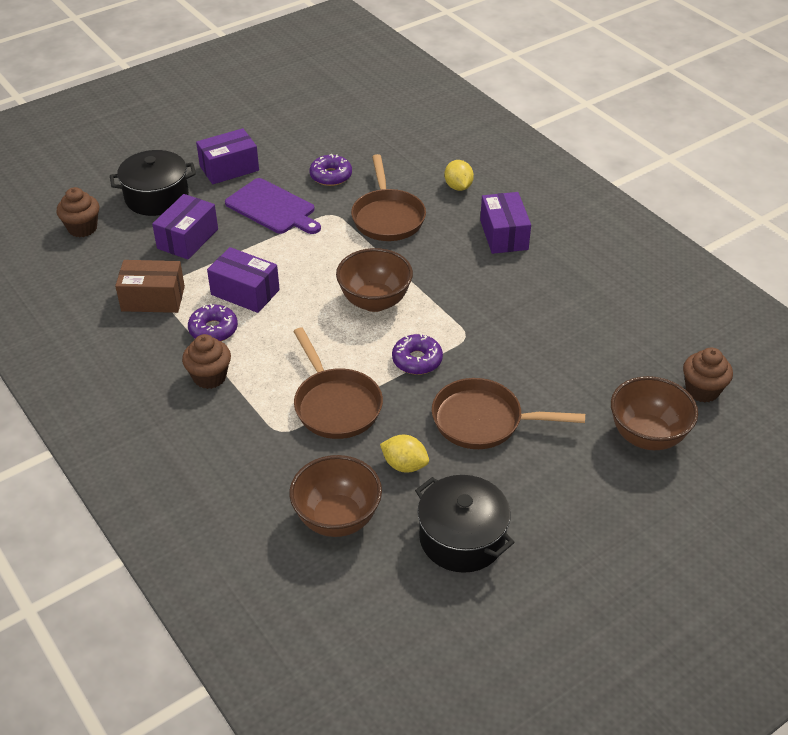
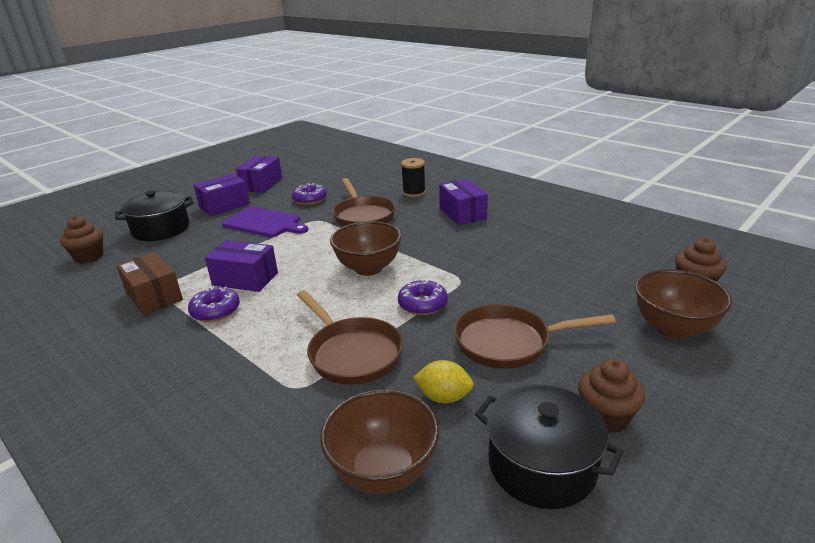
camera: 10 degrees left, 15 degrees down
(153, 299) = (154, 296): brown box -> brown box turned 60 degrees clockwise
(188, 239) = (189, 251): purple box -> purple box (262, 184)
(209, 377) = (213, 350): brown cupcake -> brown cupcake (605, 417)
(458, 187) = (414, 193): yellow lemon -> black spool

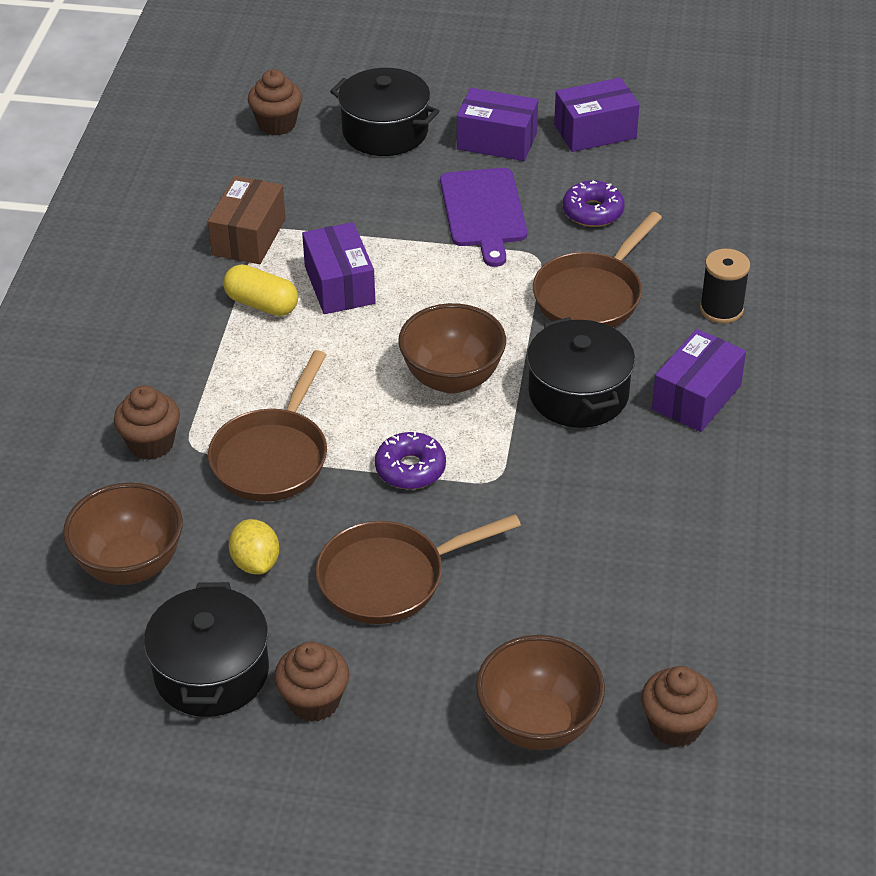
camera: 55 degrees right, 15 degrees up
(215, 311) = (262, 304): purple donut -> yellow capsule
(269, 408) = (151, 444): none -> brown cupcake
(425, 239) = (578, 394): none -> black pot
(509, 342) = (390, 578): brown pan -> brown pan turned 75 degrees counterclockwise

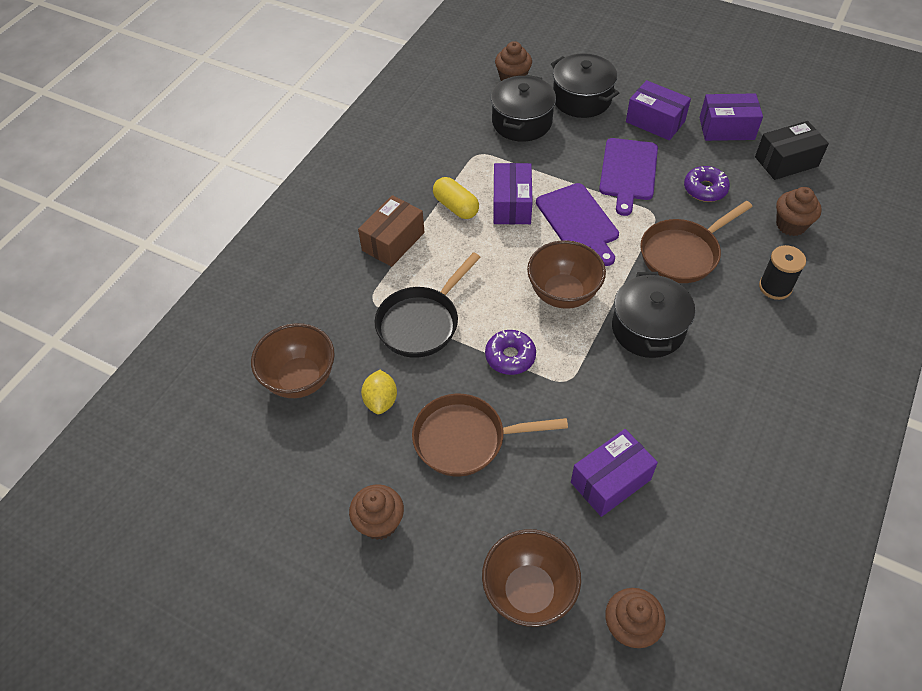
camera: 20 degrees right, 10 degrees up
(151, 444) = (347, 292): brown cupcake -> brown cupcake (791, 225)
(211, 672) = (321, 477): black pot -> black pot (522, 122)
(248, 237) = (465, 156): brown box -> brown box (393, 241)
(273, 456) = (422, 322): brown pan -> black pan
(439, 286) = (578, 221): none -> purple cutting board
(686, 157) = (786, 161): none -> black box
(696, 397) = (734, 353): purple box -> purple box (610, 481)

